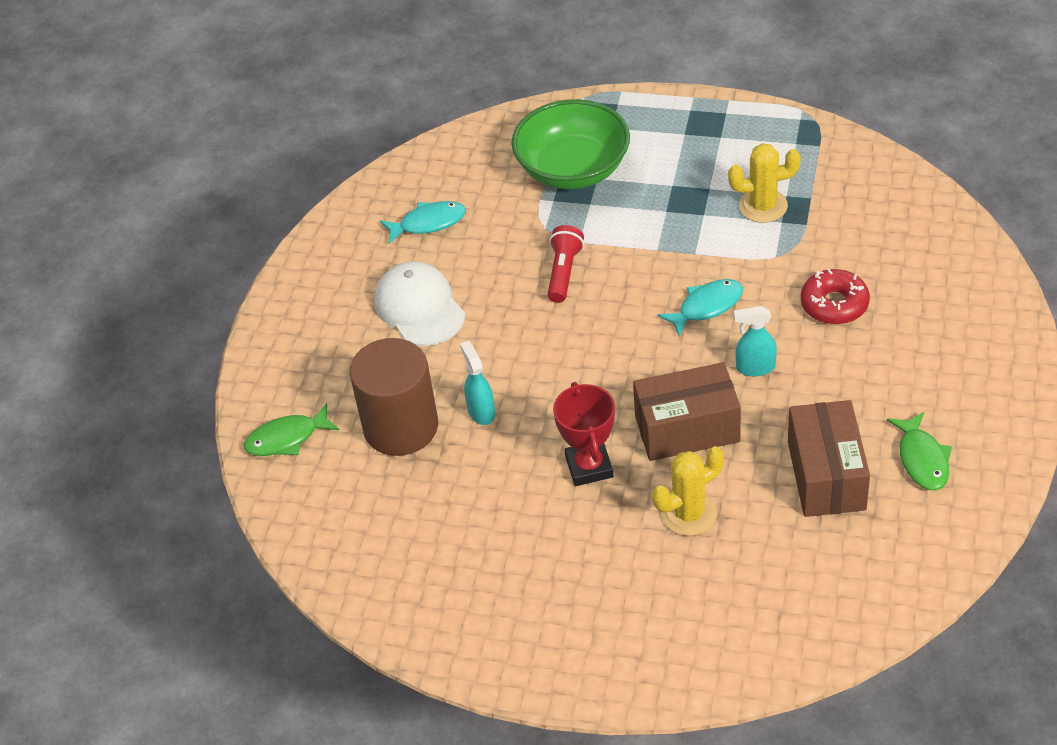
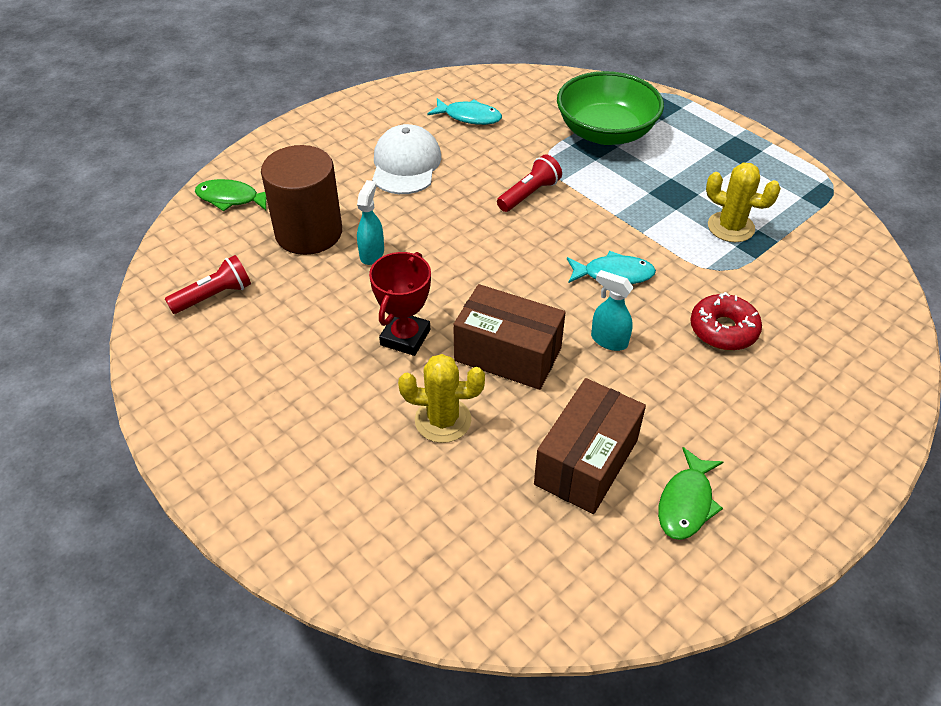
camera: 30 degrees right, 0 degrees up
(380, 536) = (214, 296): none -> red flashlight

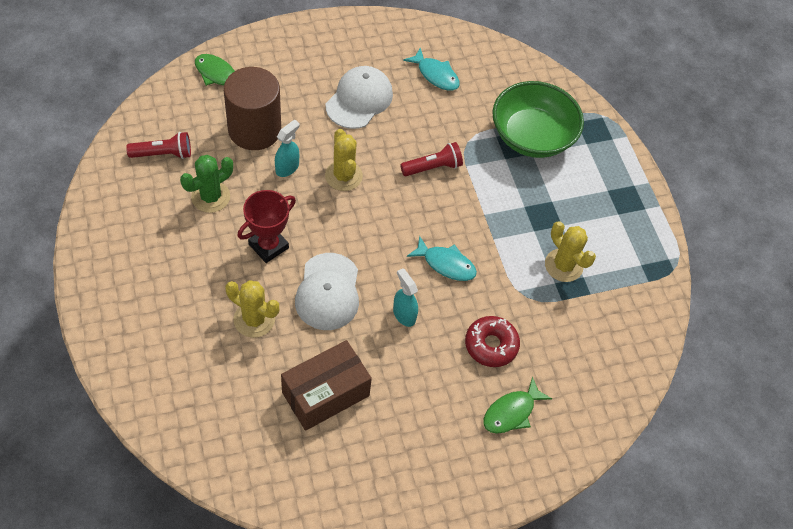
camera: 20 degrees right, 10 degrees up
(301, 316) = (210, 197): none -> green cactus
(440, 237) = (343, 176): none -> yellow cactus
(508, 354) = (328, 292): brown box -> white cap
(686, 503) = (369, 453): green fish -> green fish (511, 412)

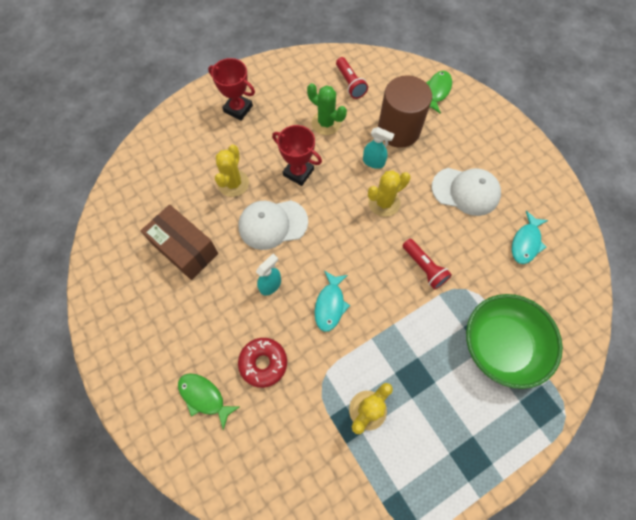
camera: 80 degrees right, 10 degrees up
(141, 286) = (238, 109): none -> red trophy

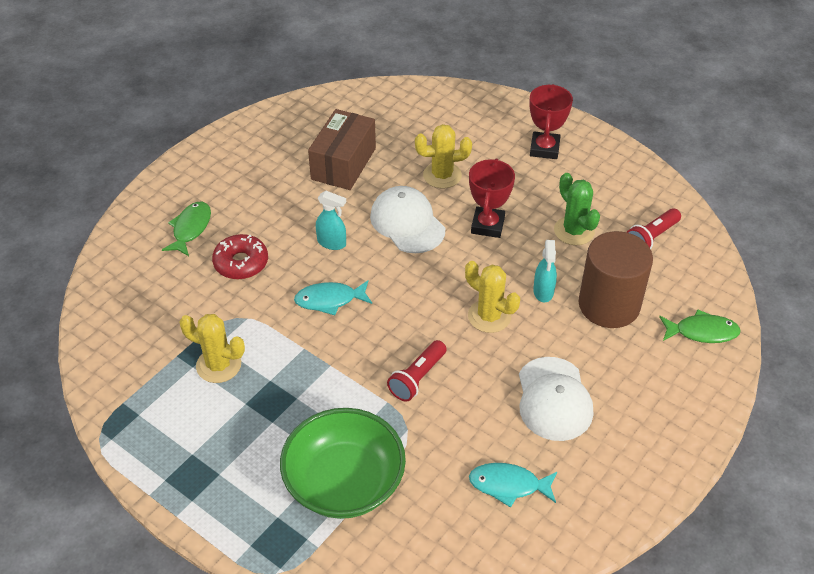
camera: 70 degrees right, 20 degrees down
(326, 123) = (574, 231): green cactus -> green cactus turned 45 degrees counterclockwise

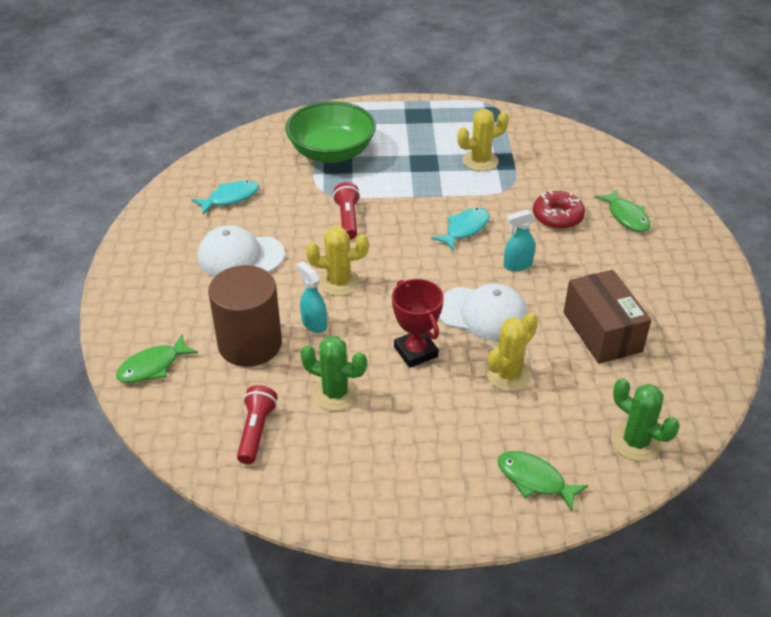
camera: 140 degrees right, 5 degrees down
(415, 102) = (635, 442): none -> green cactus
(498, 117) = (534, 480): none -> green fish
(544, 149) = (447, 470): red trophy -> none
(554, 399) = (240, 256): white cap -> white cap turned 45 degrees counterclockwise

